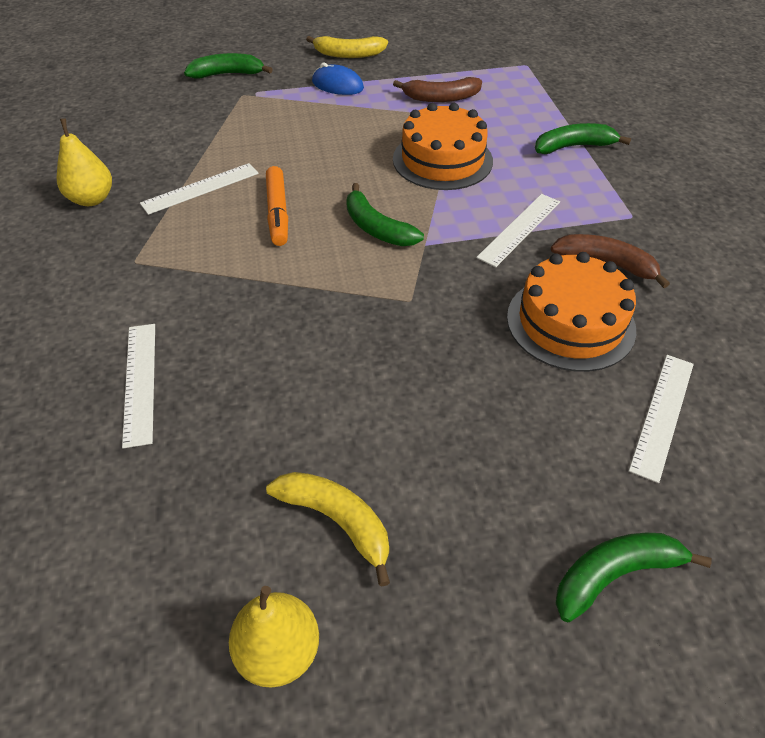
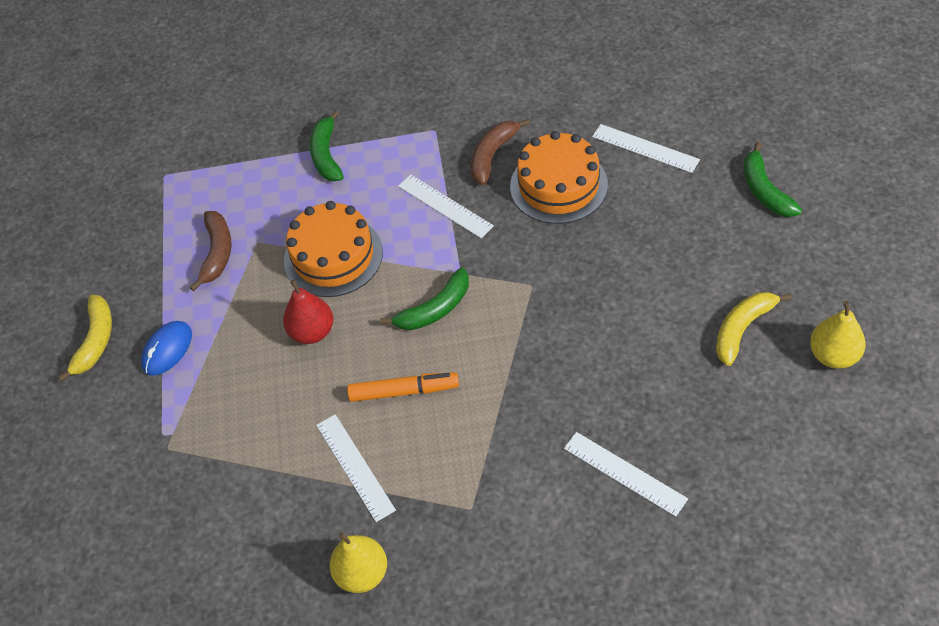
camera: 80 degrees left, 5 degrees up
(140, 382) = (624, 473): white ruler -> white ruler turned 45 degrees clockwise
(227, 74) = (111, 471): green banana -> none
(352, 154) = (312, 332): none -> red pear

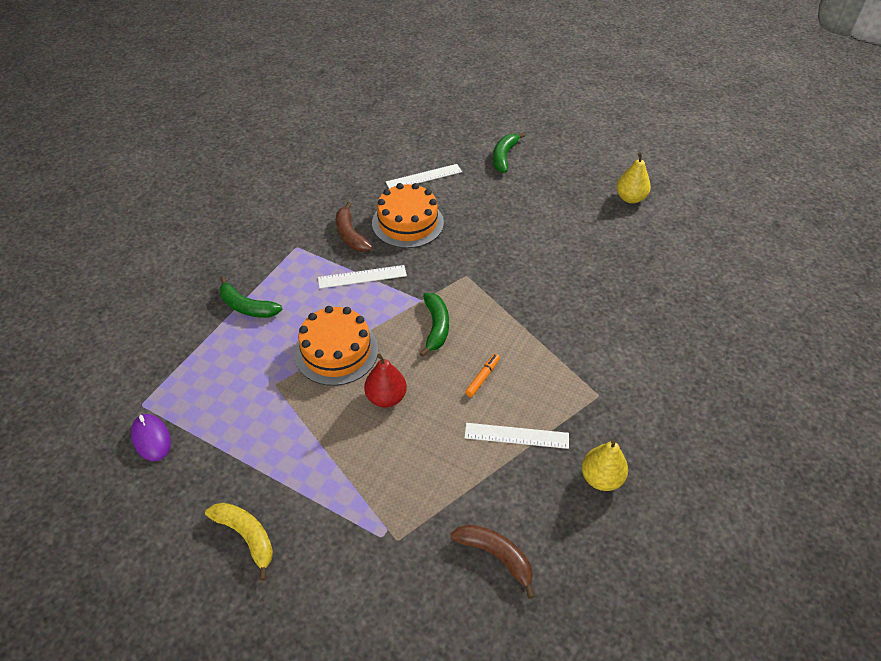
camera: 60 degrees left, 5 degrees down
(137, 208) = (151, 439): none -> purple mouse
(167, 350) = (308, 491): blue mouse -> none
(217, 253) = (256, 413): brown banana -> brown banana (496, 556)
(403, 391) = (482, 378): orange marker -> orange marker, size x0.65
(624, 473) = (633, 315): white ruler -> none
(742, 329) = (583, 217): yellow banana -> none
(764, 190) = (504, 156): green banana -> green banana turned 90 degrees clockwise

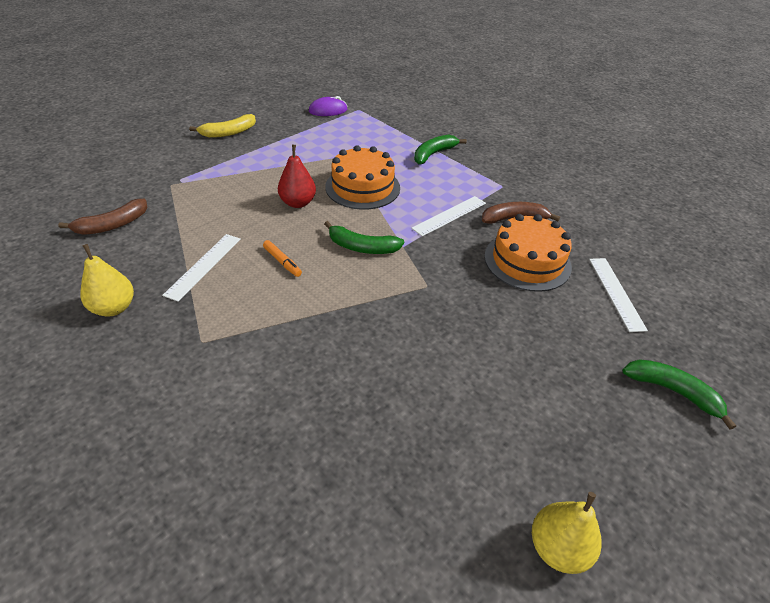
camera: 105 degrees right, 5 degrees down
(362, 277) = (449, 215): white ruler -> white ruler turned 45 degrees clockwise

